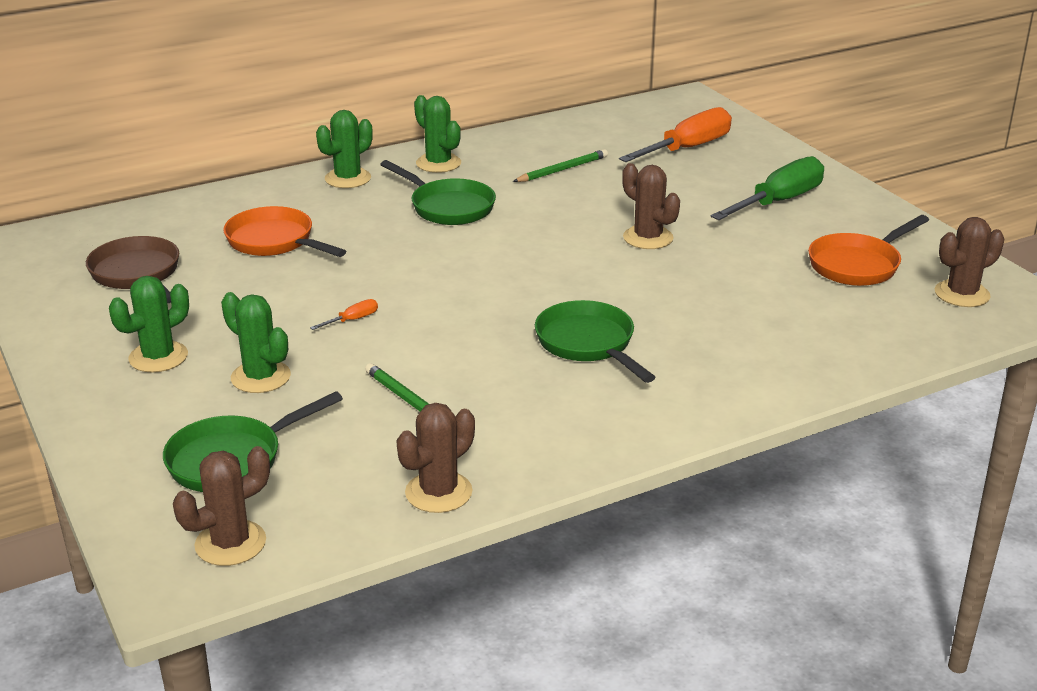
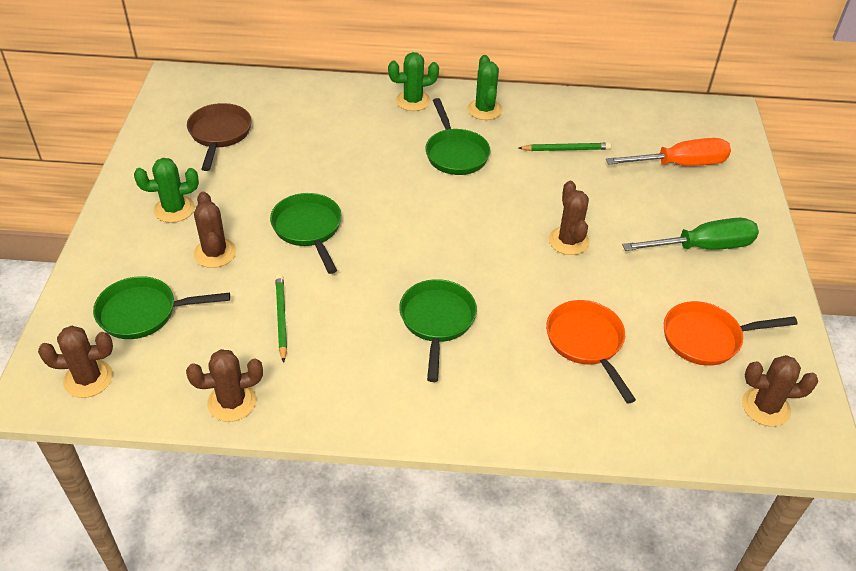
camera: 30 degrees right, 15 degrees up
(260, 377) = (215, 253): green cactus -> brown cactus
(275, 241) = (320, 140): orange pan -> orange pan (586, 343)
(353, 320) = (308, 229): orange screwdriver -> green pan

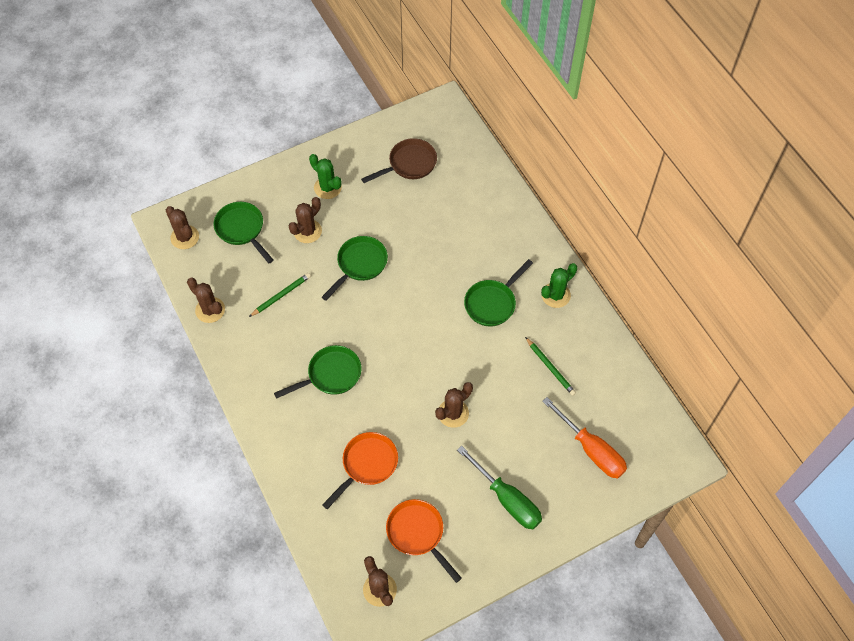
camera: 60 degrees right, 15 degrees up
(413, 101) = (530, 247): green cactus -> none

